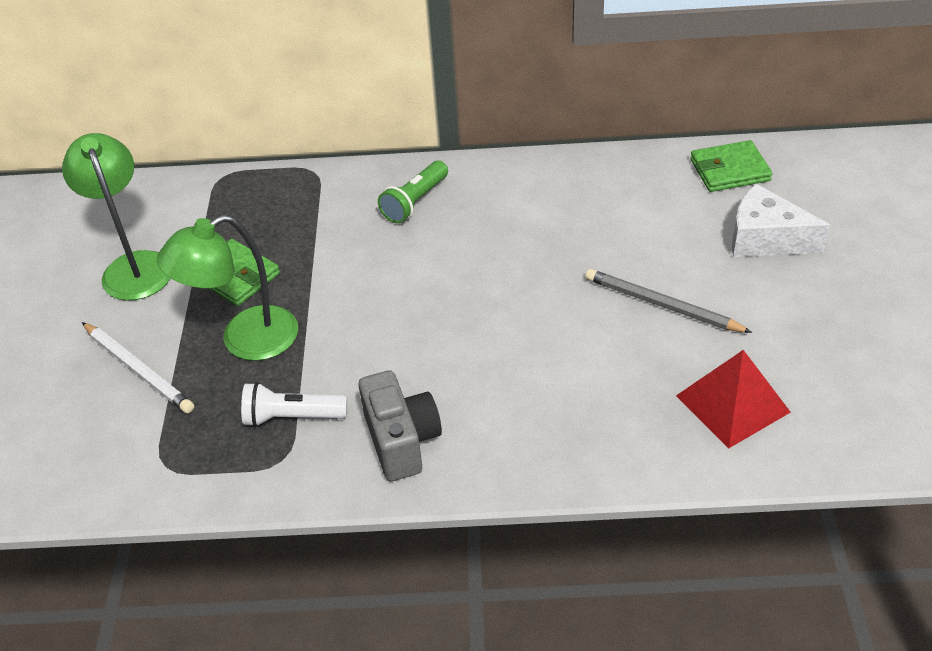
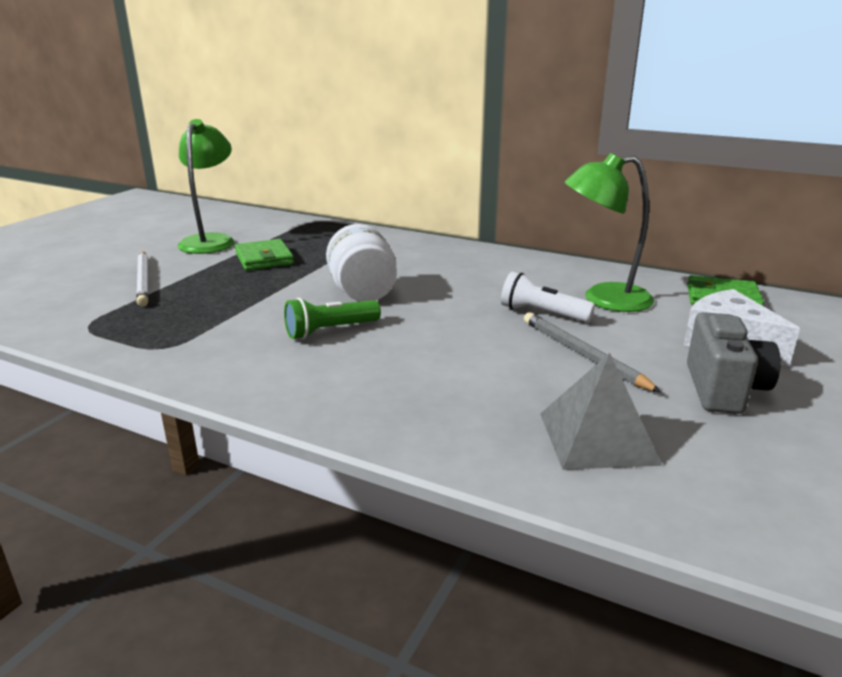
camera: 25 degrees right, 20 degrees down
(245, 340) = (227, 286): green lamp -> green lamp (603, 299)
(292, 417) = (203, 328): white flashlight -> white flashlight (542, 313)
(399, 294) = (363, 292): none -> white jar
(402, 441) = (262, 365): grey camera -> grey camera (723, 389)
(415, 202) = (430, 256): green flashlight -> green flashlight (330, 331)
(732, 403) = (597, 438): red pyramid -> grey pyramid

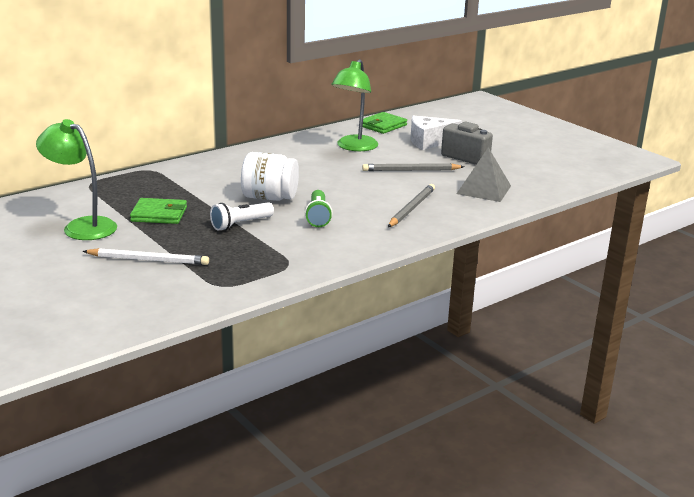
camera: 65 degrees left, 0 degrees up
(429, 387) = (411, 208): none -> grey pencil
(542, 313) = (355, 165): white flashlight -> white flashlight (240, 224)

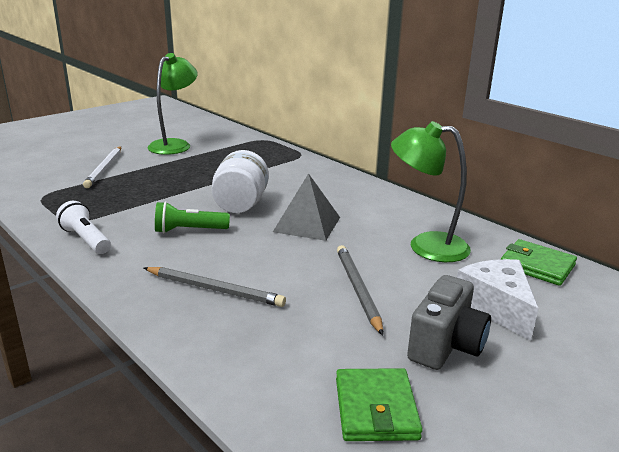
camera: 85 degrees right, 0 degrees up
(159, 214) = (198, 165): green wallet -> green wallet (376, 408)
(240, 224) = (172, 196): white flashlight -> white flashlight (86, 240)
(483, 189) = (297, 359): grey pyramid -> grey pyramid (307, 224)

